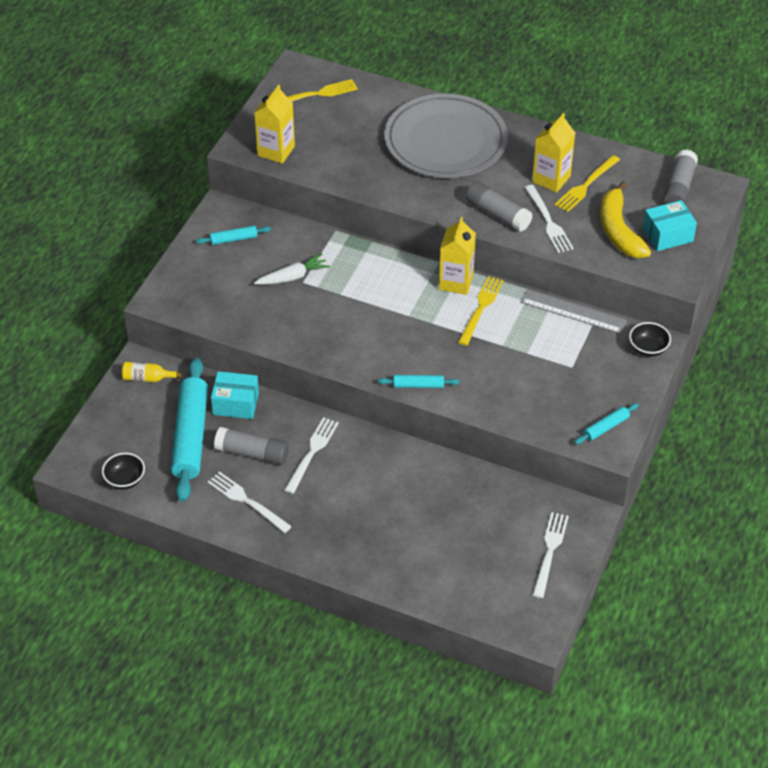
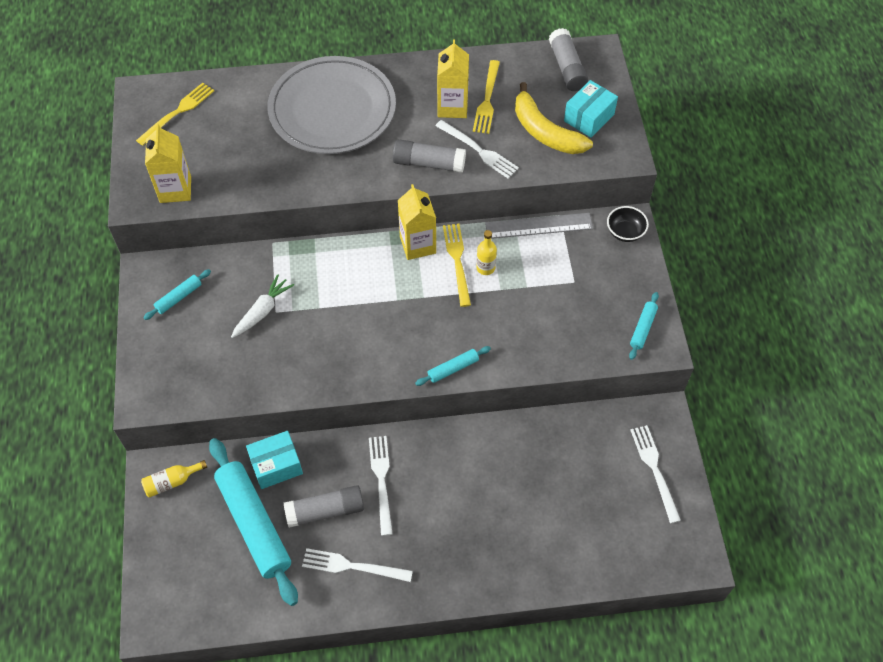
camera: 30 degrees left, 10 degrees up
(125, 480) = (218, 608): black bowl -> none
(501, 323) = (485, 268): none -> yellow bottle

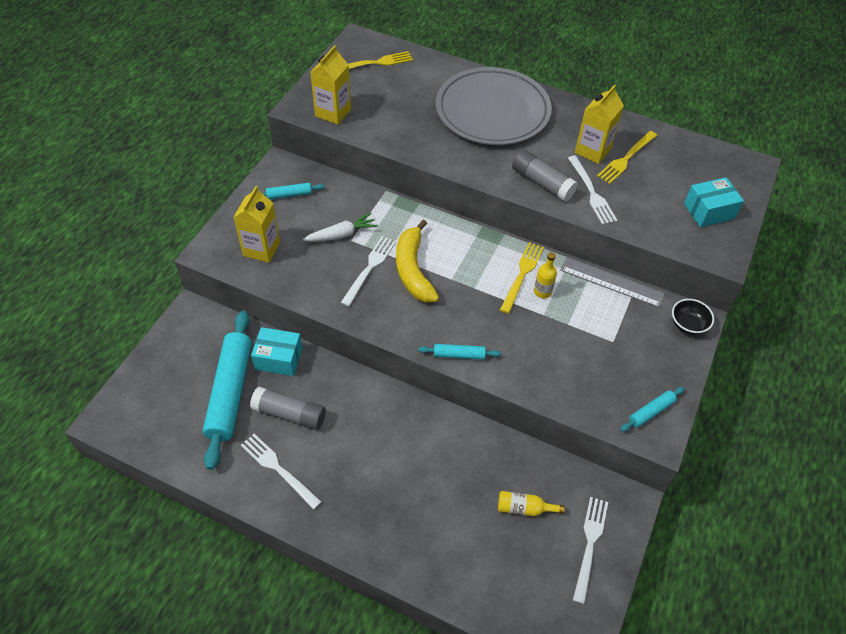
camera: 30 degrees right, 5 degrees down
(172, 482) = (197, 328): yellow bottle -> yellow bottle (524, 508)
(381, 479) = (349, 415): white fork -> white fork (370, 267)
(418, 245) = (498, 247): yellow carton -> yellow carton (261, 249)
(545, 131) = (660, 204): yellow banana -> yellow banana (413, 270)
(567, 68) = (715, 165): grey glue stick -> none

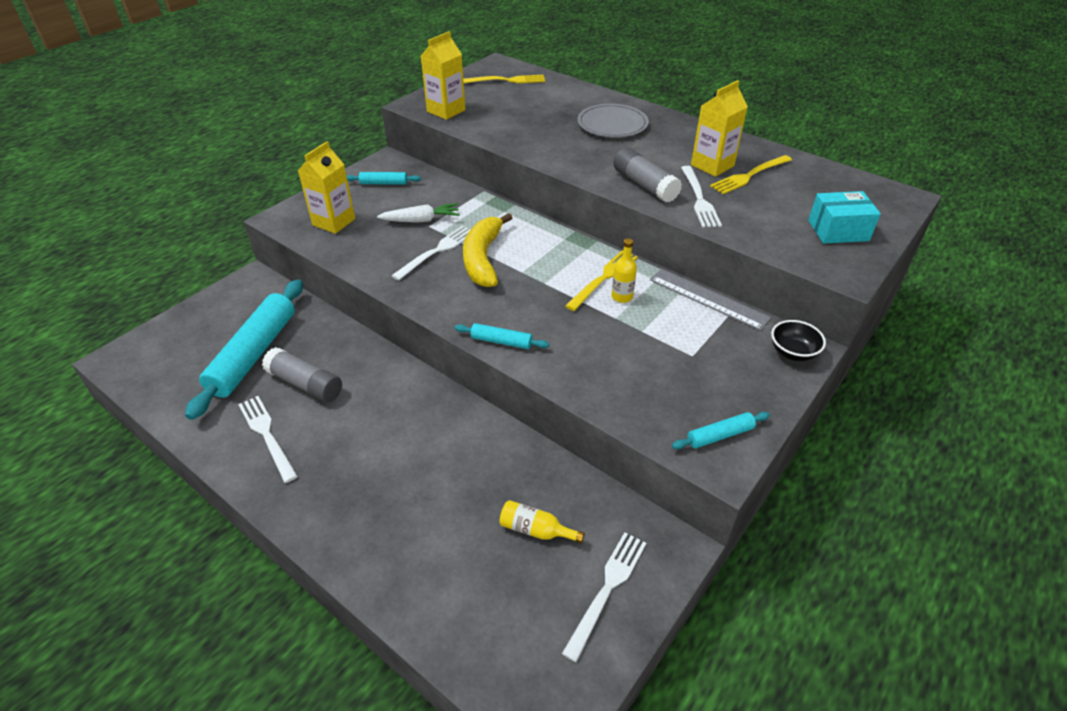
camera: 15 degrees right, 10 degrees down
(279, 358) = (319, 332): turquoise box -> none
(492, 111) = (612, 124): grey plate -> grey plate, size x0.57

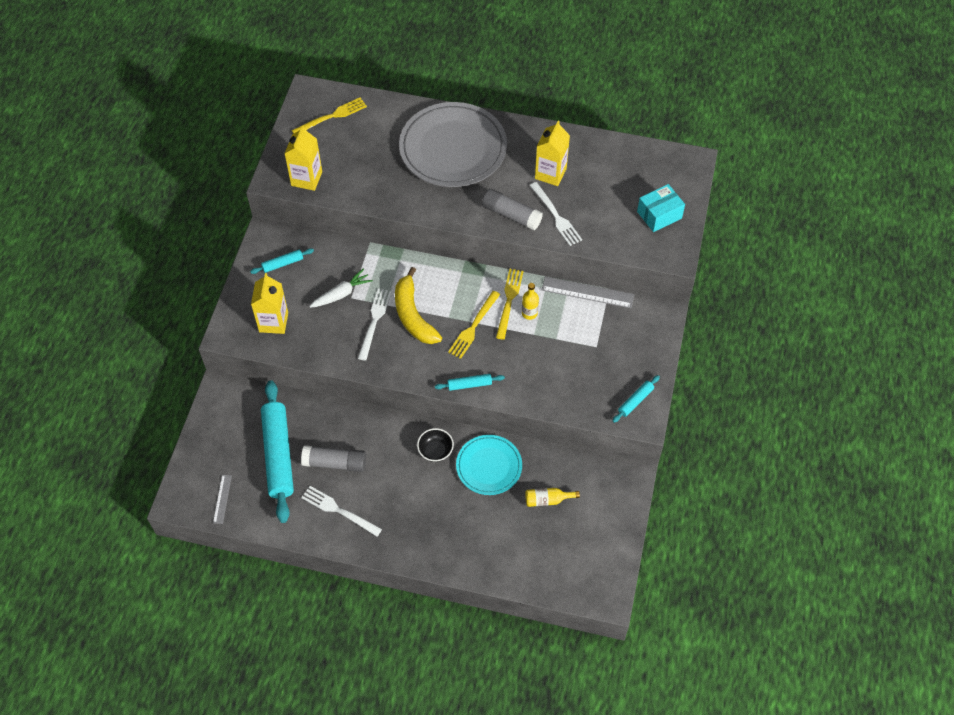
camera: 25 degrees left, 15 degrees up
(159, 374) = (222, 499): none -> grey ruler
(482, 456) = (489, 466): none -> turquoise plate
(607, 588) = (604, 516): white fork -> none
(612, 124) = (453, 148): grey plate -> grey plate, size x1.76
(749, 176) = (581, 176): yellow fork -> yellow fork (473, 327)
(792, 352) = (657, 319): black bowl -> black bowl (435, 451)

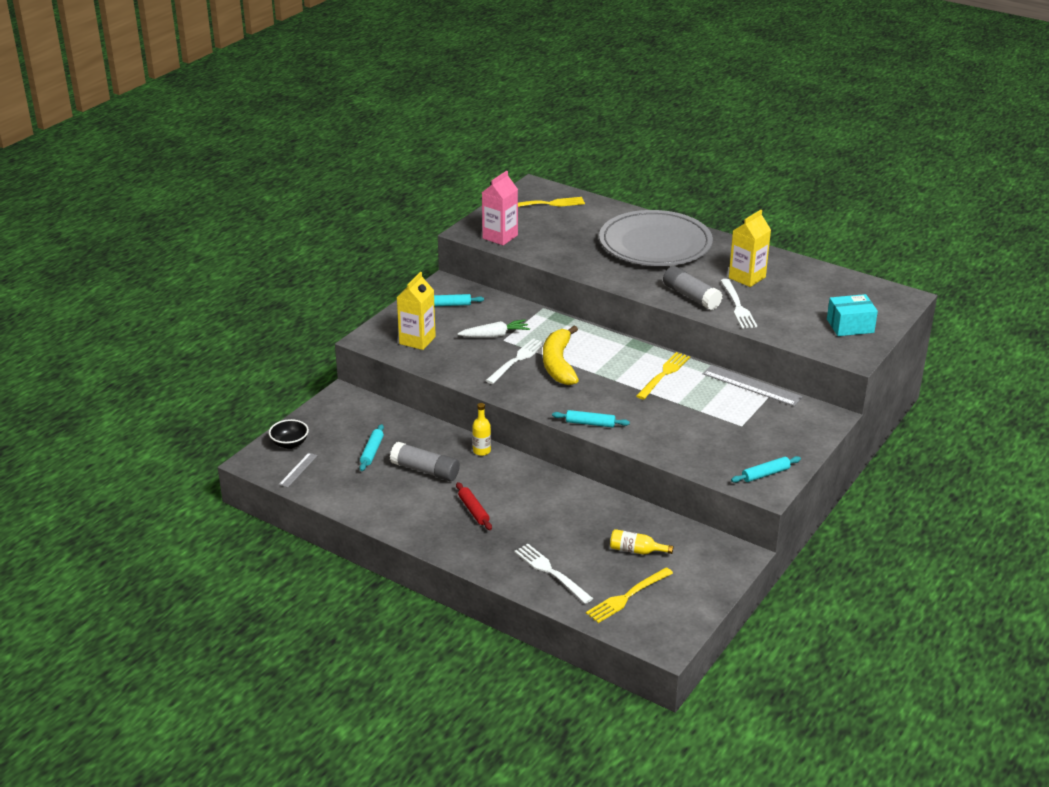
camera: 20 degrees right, 25 degrees down
(278, 455) = (372, 452): turquoise rolling pin -> turquoise rolling pin, size x0.45
(306, 178) = (500, 237): yellow carton -> pink carton
(338, 510) = (408, 505): white fork -> white fork (550, 571)
(396, 498) = (473, 510): none -> red rolling pin
(435, 451) = (534, 486): black bowl -> black bowl (290, 444)
(473, 327) = (616, 385): yellow fork -> yellow fork (627, 597)
(489, 466) = (585, 510): turquoise plate -> none
(529, 313) = (681, 387): yellow bottle -> yellow bottle (481, 451)

